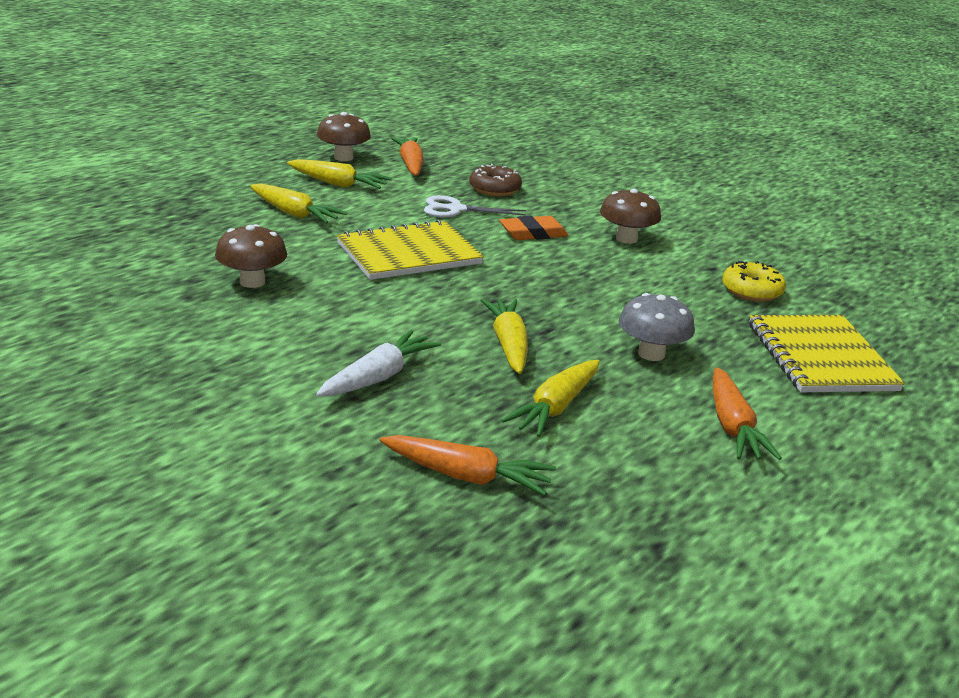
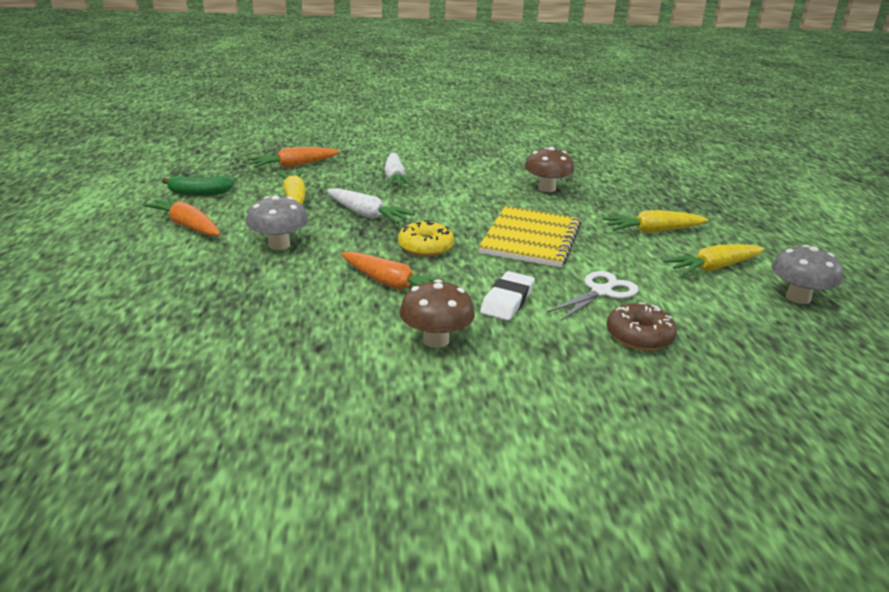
camera: 135 degrees right, 0 degrees up
(343, 157) = (798, 298): brown mushroom -> grey mushroom
(410, 164) = (756, 324): orange carrot -> orange carrot (392, 284)
(508, 344) = (367, 215): yellow carrot -> white carrot
(533, 233) = (507, 301): orange eraser -> white eraser
(672, 482) = (199, 193): none -> green banana
(751, 291) = (257, 336): yellow donut -> yellow donut (425, 247)
(820, 357) = (151, 296): yellow notebook -> none

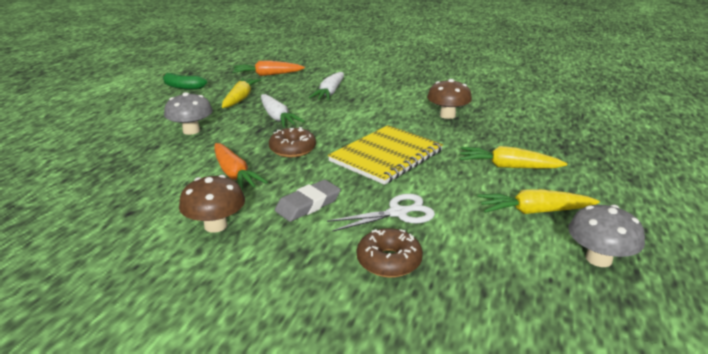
camera: 25 degrees right, 0 degrees up
(187, 226) = (149, 108): orange carrot -> none
(425, 247) = (292, 149): yellow donut -> brown donut
(507, 301) = (308, 205): white eraser -> grey eraser

